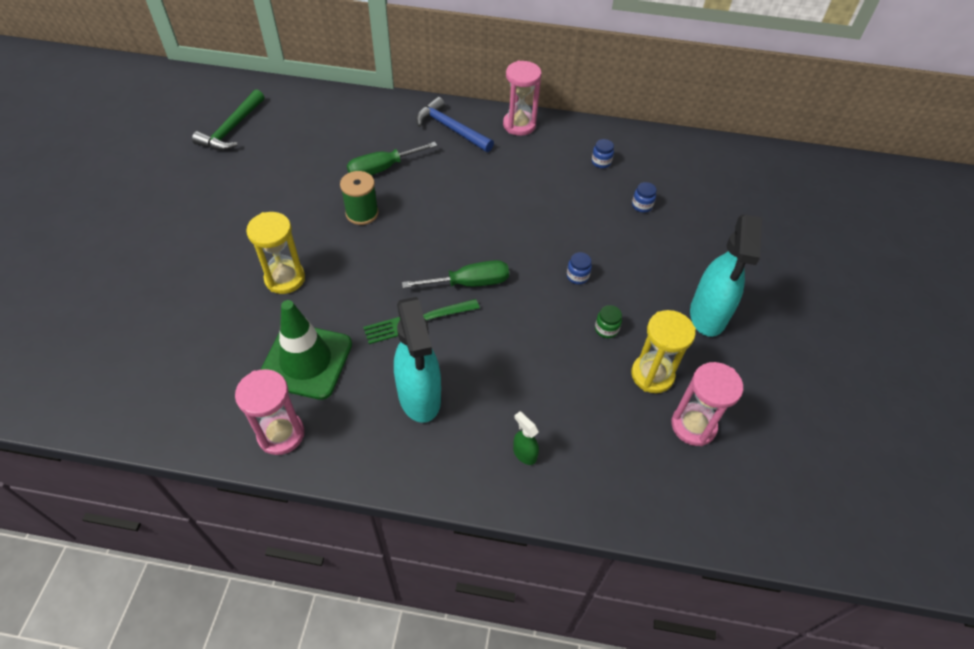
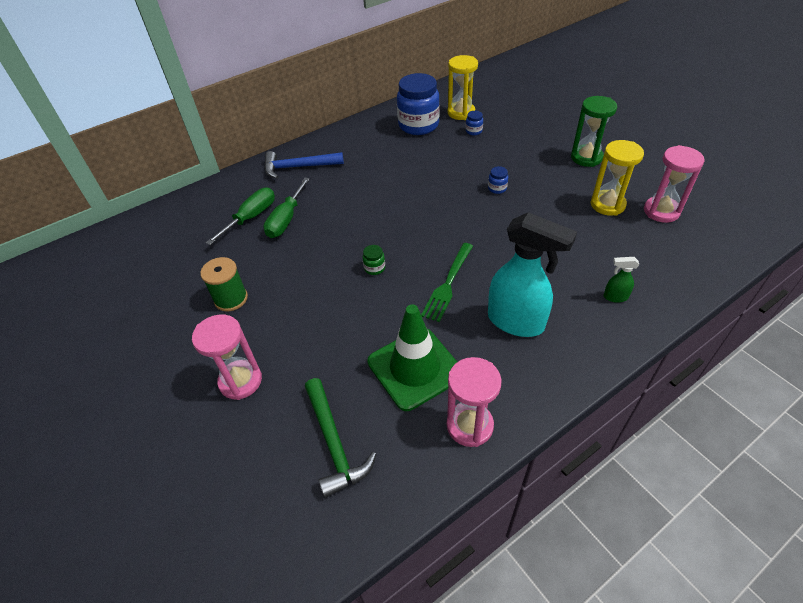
camera: 40 degrees left, 5 degrees down
(232, 129) = (121, 277): green hammer -> green hammer (334, 443)
(285, 278) = (319, 334): yellow hourglass -> yellow hourglass (461, 113)
(362, 213) = (313, 254): green spool -> green spool (231, 299)
(469, 283) = (445, 238): green screwdriver -> green screwdriver (251, 217)
(519, 125) = (340, 137): pink hourglass -> pink hourglass (240, 381)
(601, 162) = (418, 125): blue jar -> blue jar, size x2.48
(606, 329) = (552, 202): green jar -> green jar (374, 268)
(708, 316) = (586, 157): turquoise spray bottle -> green hourglass

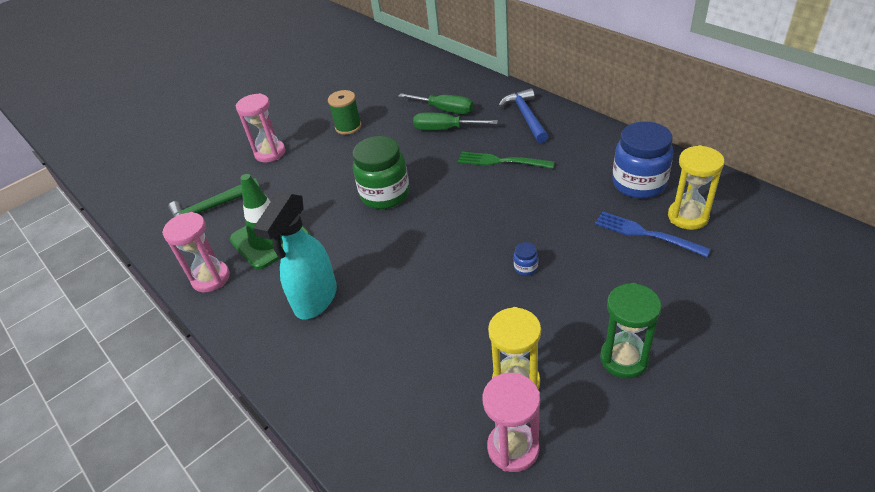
camera: 85 degrees right, 5 degrees down
(374, 268) = (385, 194): green jar -> green jar, size x2.48
(448, 283) = (366, 246): green fork -> green fork (501, 161)
(474, 131) = (646, 234): blue jar -> blue fork
(615, 297) = (347, 383): green spray bottle -> none

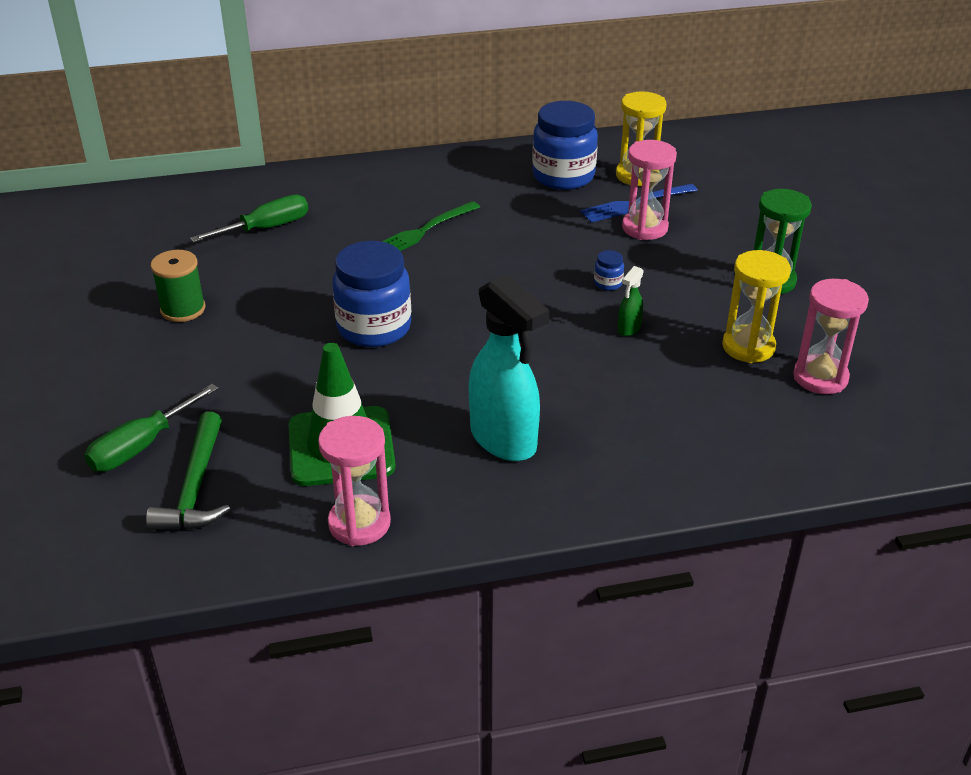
camera: 65 degrees left, 5 degrees down
(270, 153) = (137, 395): pink hourglass -> pink hourglass (644, 228)
(385, 194) = (374, 328): green jar -> blue jar
(445, 129) = (306, 242): green screwdriver -> green screwdriver (141, 446)
(480, 303) = (629, 329): none -> green spray bottle
(526, 117) = (365, 186): blue hammer -> none

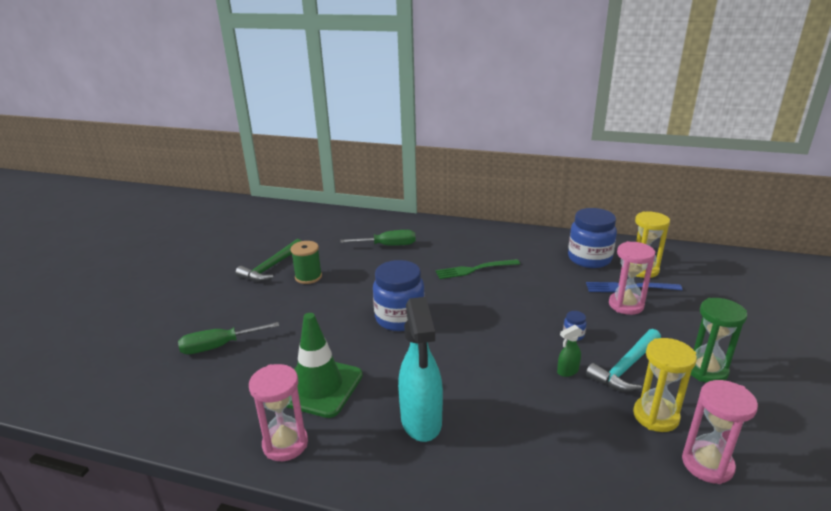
camera: 30 degrees right, 10 degrees down
(196, 487) = (221, 381): green hammer -> green hammer (271, 267)
(689, 304) = (626, 367): none -> turquoise hammer

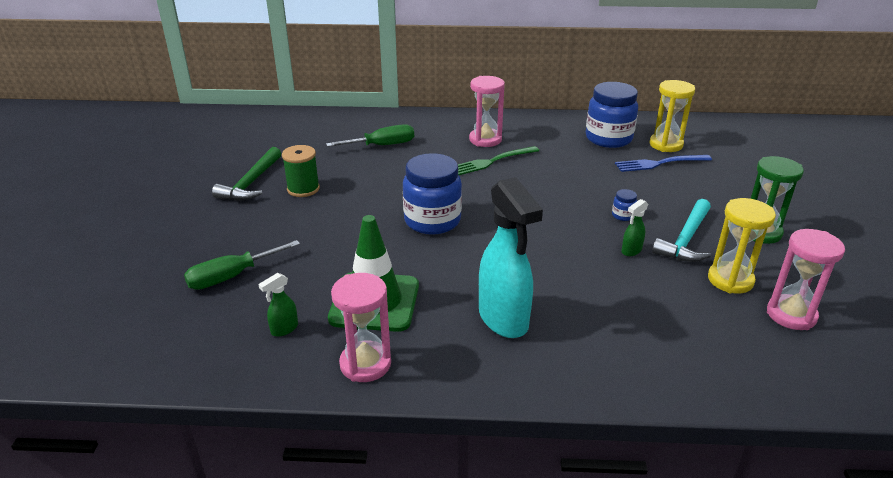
camera: 15 degrees left, 5 degrees up
(236, 400) = (284, 329): none -> green spray bottle
(626, 305) = (663, 180): pink hourglass -> pink hourglass (485, 140)

